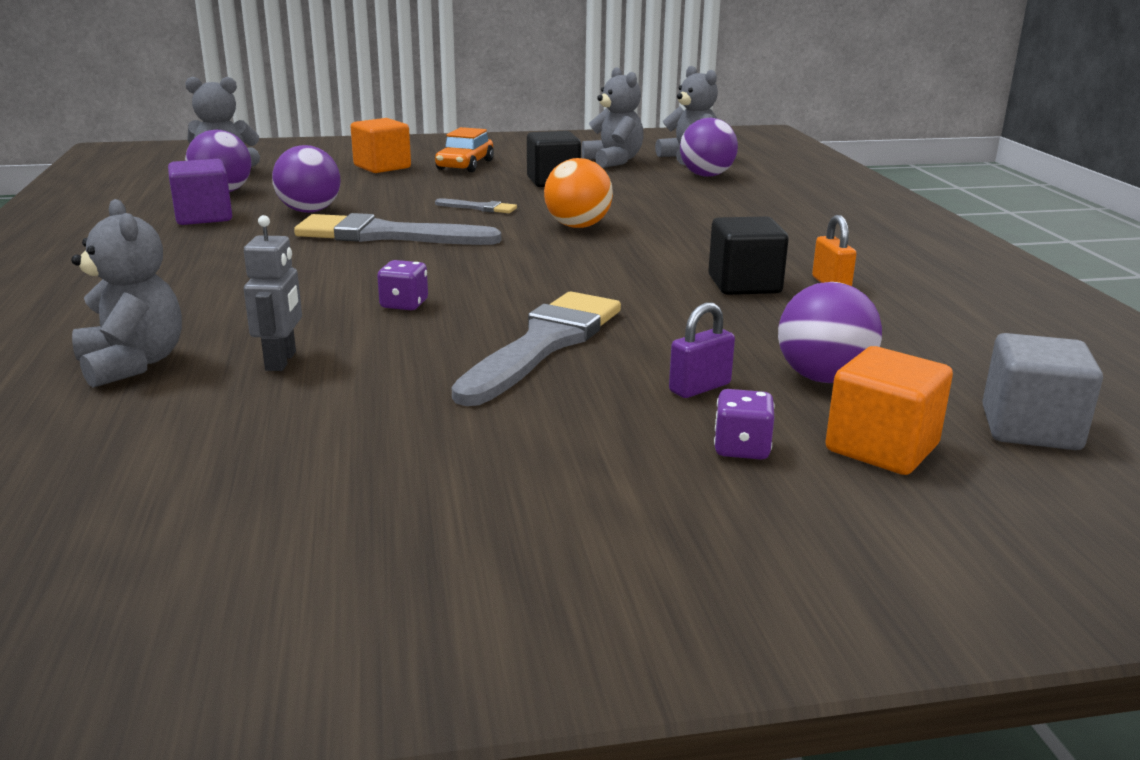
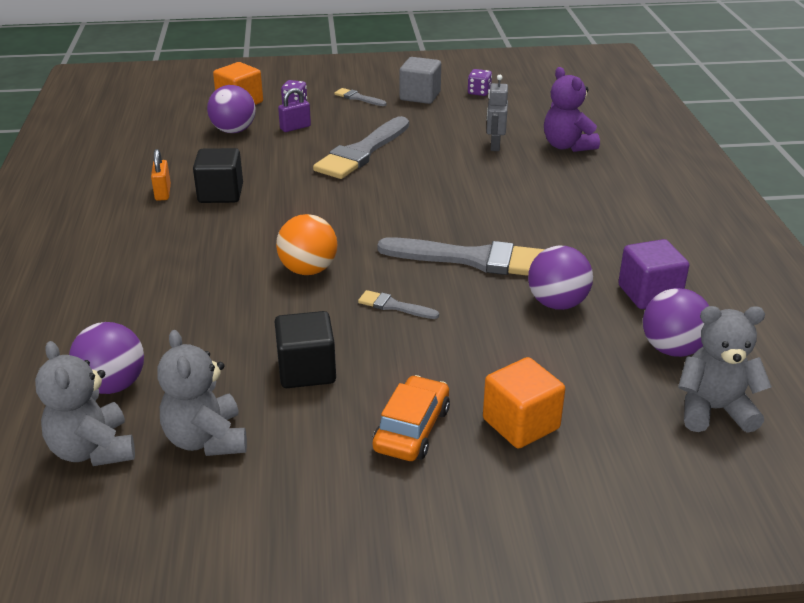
camera: 175 degrees left, 10 degrees up
(132, 364) = (567, 146): grey teddy bear -> purple teddy bear
(404, 304) = (441, 182): purple dice -> purple dice (479, 92)
(585, 473) = (358, 98): none -> grey brush
(1030, 428) = (170, 108): grey cube -> grey cube (420, 96)

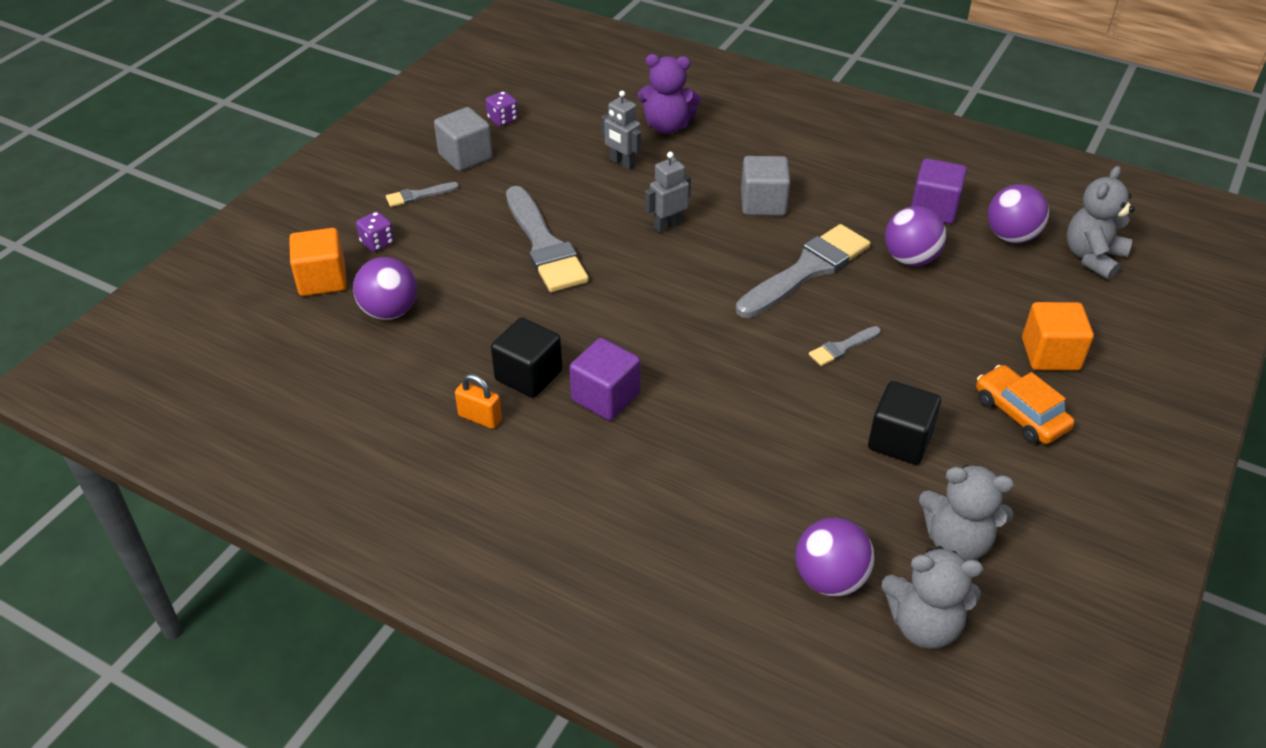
camera: 55 degrees left, 10 degrees up
(227, 227) = (605, 397): none -> purple cube
(295, 127) = (436, 265): purple padlock -> none
(308, 270) = (738, 374): orange ball -> none
(447, 186) = (668, 225): none -> grey robot
(531, 213) = (763, 203): none -> grey cube

